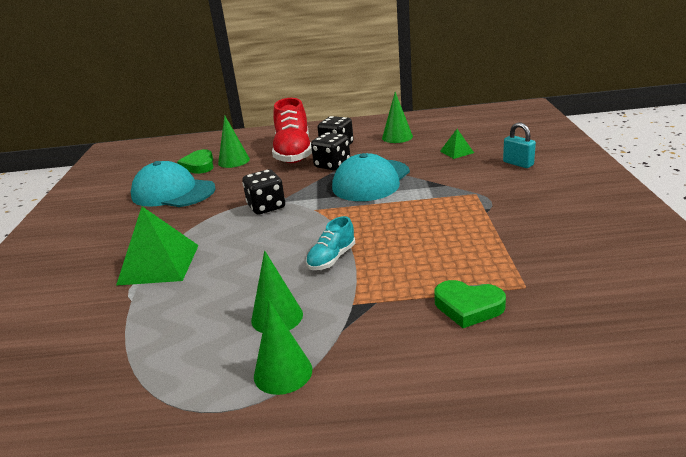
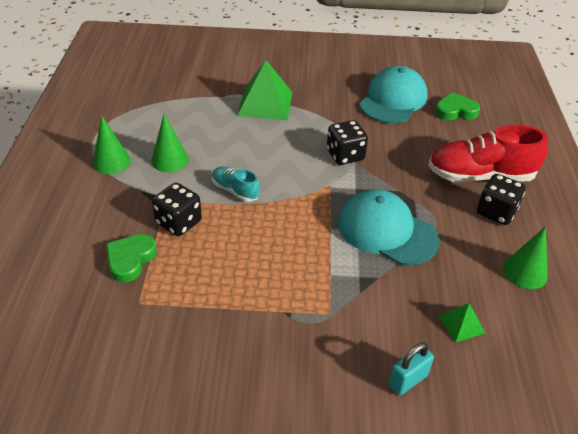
camera: 90 degrees right, 15 degrees up
(233, 161) = (463, 133): green cone -> none
(332, 165) = (437, 204): black dice -> black dice (178, 222)

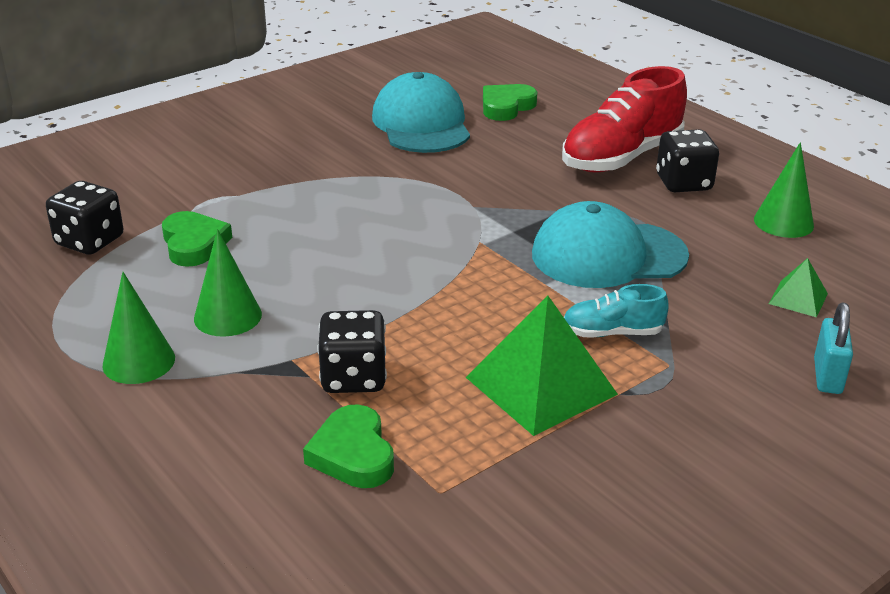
camera: 40 degrees left, 10 degrees down
(202, 115) = (194, 244): none -> green heart
(235, 191) = (374, 305): turquoise shoe -> turquoise shoe (612, 333)
(265, 103) = (265, 193): green pyramid -> green pyramid (541, 386)
(345, 155) = (451, 204): black dice -> black dice (89, 241)

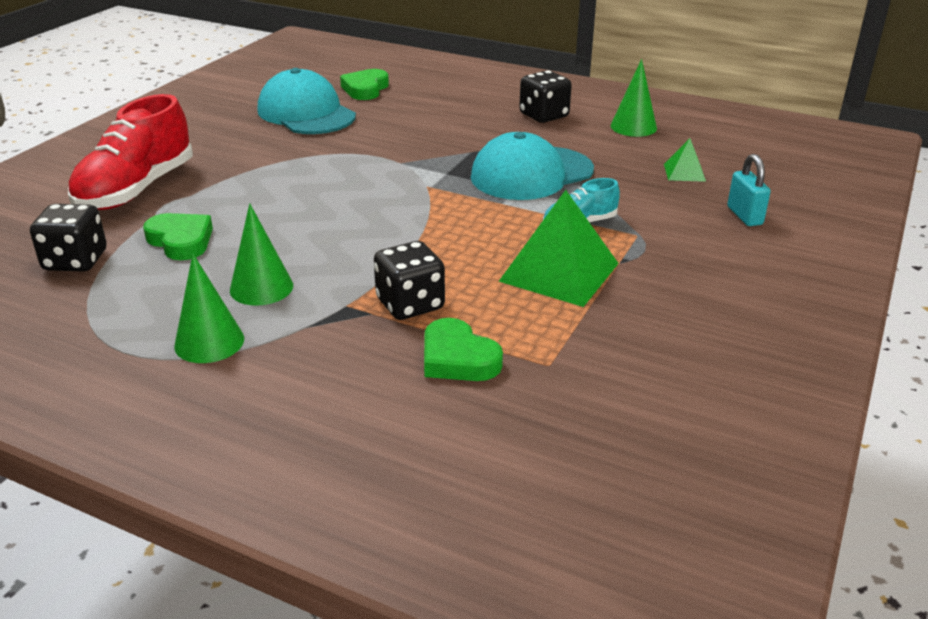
camera: 25 degrees left, 0 degrees up
(621, 157) = (484, 107): red shoe -> red shoe (136, 189)

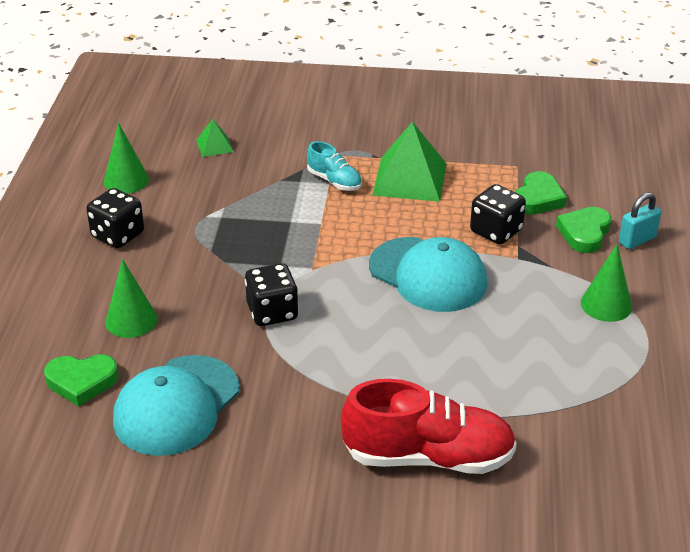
camera: 110 degrees left, 5 degrees up
(75, 261) = (570, 429): black dice -> black dice (272, 312)
(181, 241) = (496, 379): green heart -> green heart (584, 233)
(261, 287) = (527, 306): green cone -> green cone (131, 320)
(531, 174) = (257, 218): turquoise cap -> turquoise cap (428, 275)
(744, 216) = (278, 115): turquoise padlock -> turquoise padlock (637, 240)

